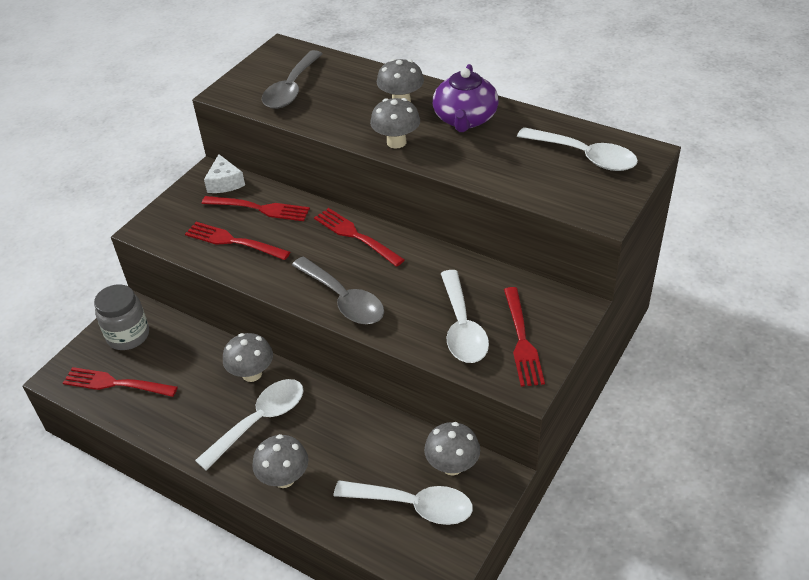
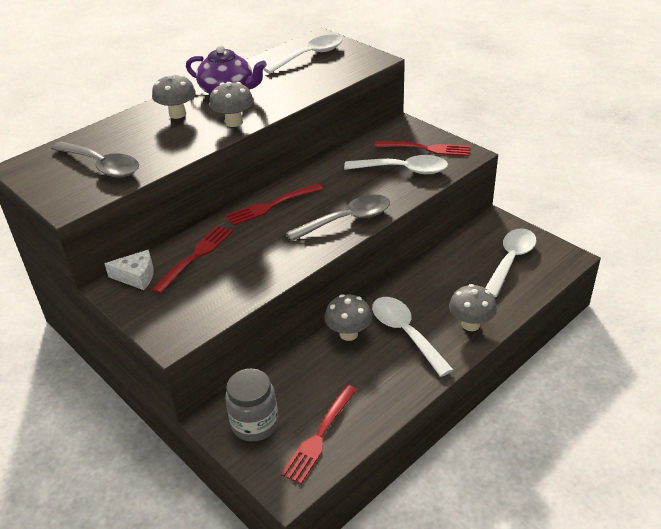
camera: 75 degrees left, 5 degrees down
(233, 241) = (233, 276): red fork -> none
(452, 466) = (480, 238): grey mushroom -> none

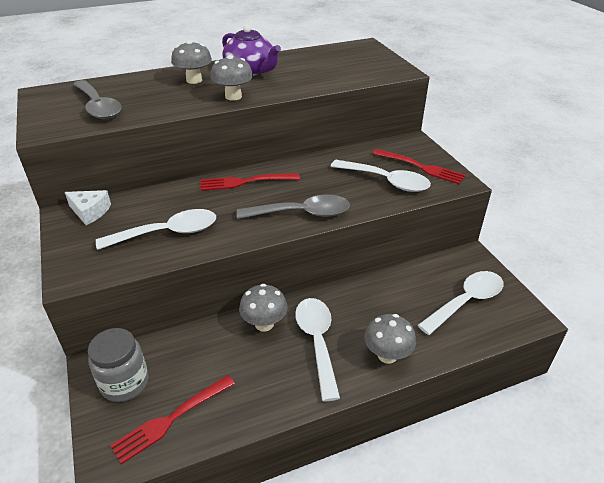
camera: 20 degrees right, 0 degrees up
(195, 256) = (149, 208): red fork -> none
(310, 56) = (344, 57): white spoon -> white spoon (168, 233)

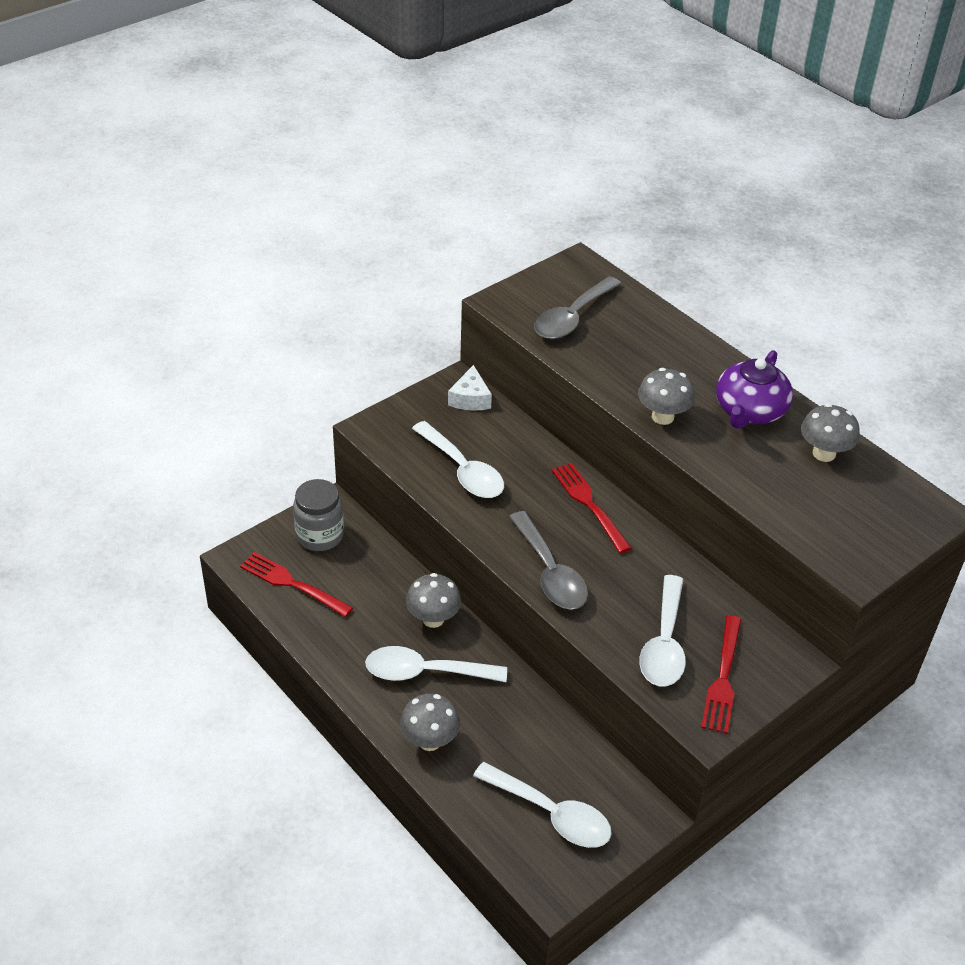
camera: 70 degrees right, 5 degrees up
(194, 80) = (687, 368): grey mushroom -> grey mushroom (824, 453)
(317, 342) = (425, 672): white spoon -> white spoon turned 150 degrees counterclockwise

